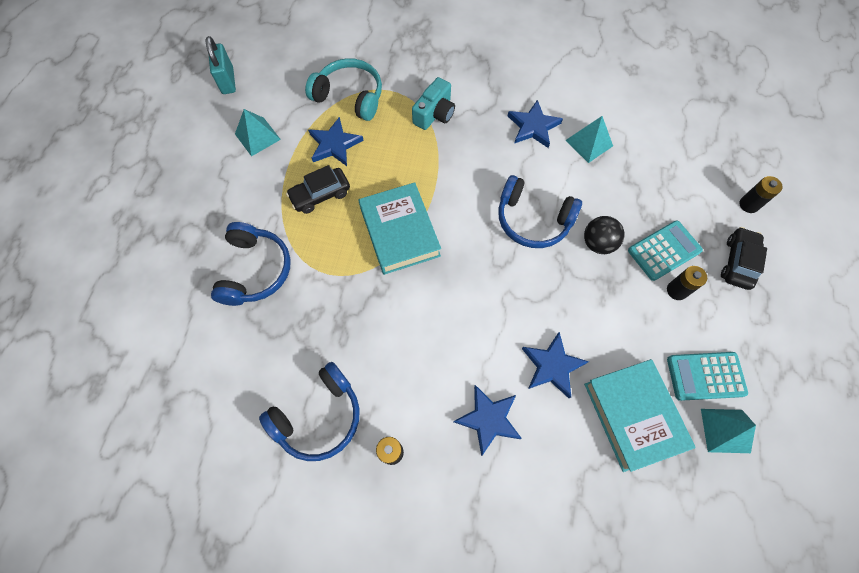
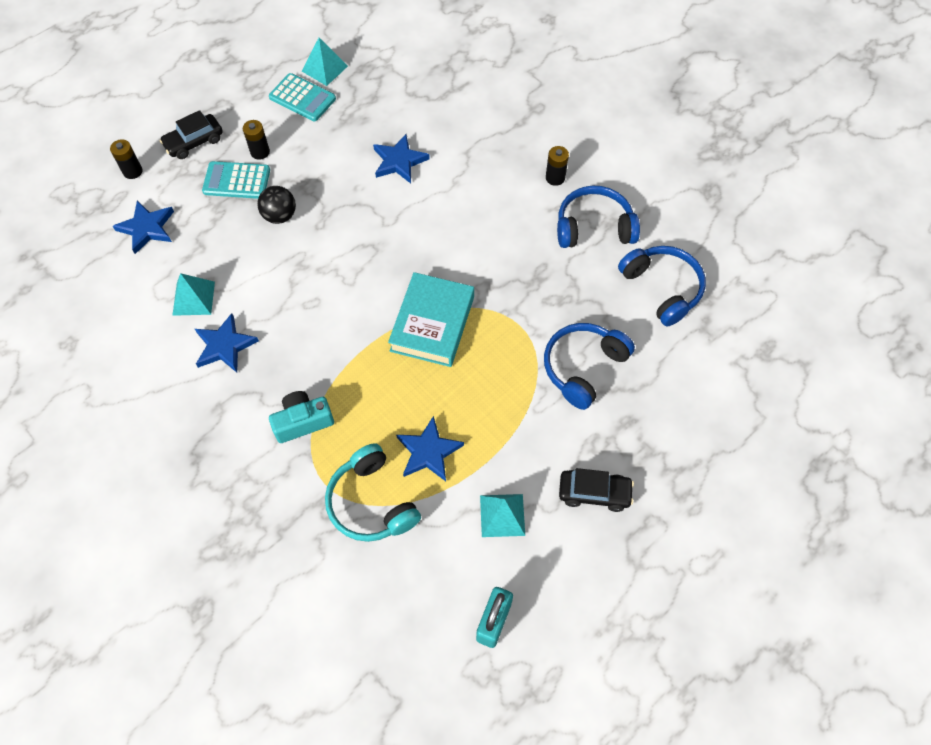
camera: 145 degrees left, 5 degrees down
(320, 195) = (479, 404): black car -> black car (594, 493)
(488, 419) = (472, 158): blue star -> blue star (147, 228)
(533, 220) = (311, 264): blue headphones -> blue headphones (662, 288)
(633, 415) = (373, 106): turquoise book -> none

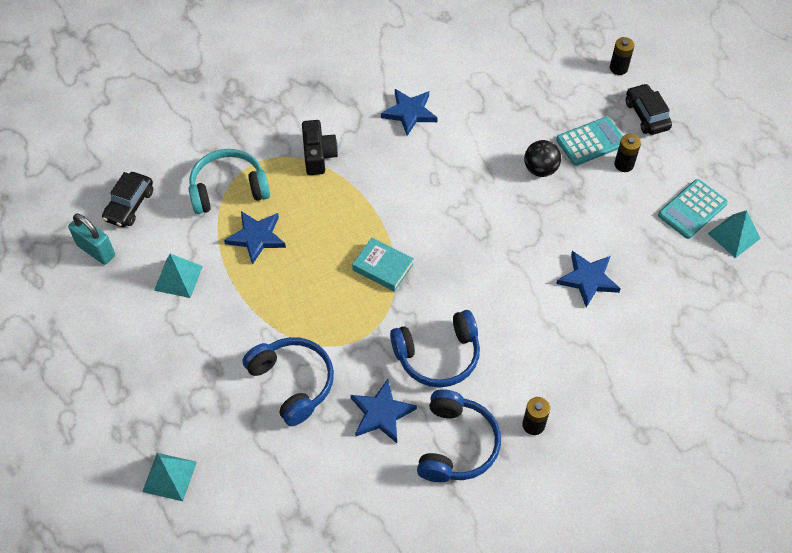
camera: 105 degrees right, 5 degrees down
(147, 228) = (549, 73): blue star -> blue star (381, 413)
(193, 298) = (465, 97): turquoise pyramid -> turquoise pyramid (169, 476)
(237, 181) = (591, 142): turquoise calculator -> turquoise calculator turned 45 degrees clockwise
(303, 421) = (318, 155): turquoise camera -> black camera
(432, 323) = (383, 267): turquoise book -> turquoise book, size x0.60
(594, 493) = (167, 354): black car -> black car (129, 205)
(662, 288) = (358, 489): blue headphones -> blue headphones (438, 355)

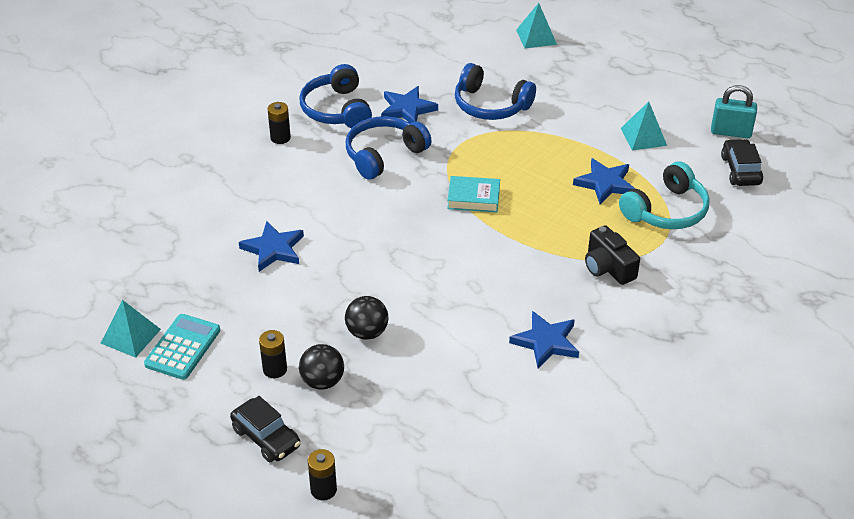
camera: 155 degrees right, 15 degrees down
(591, 142) = (322, 381): turquoise calculator -> black ball

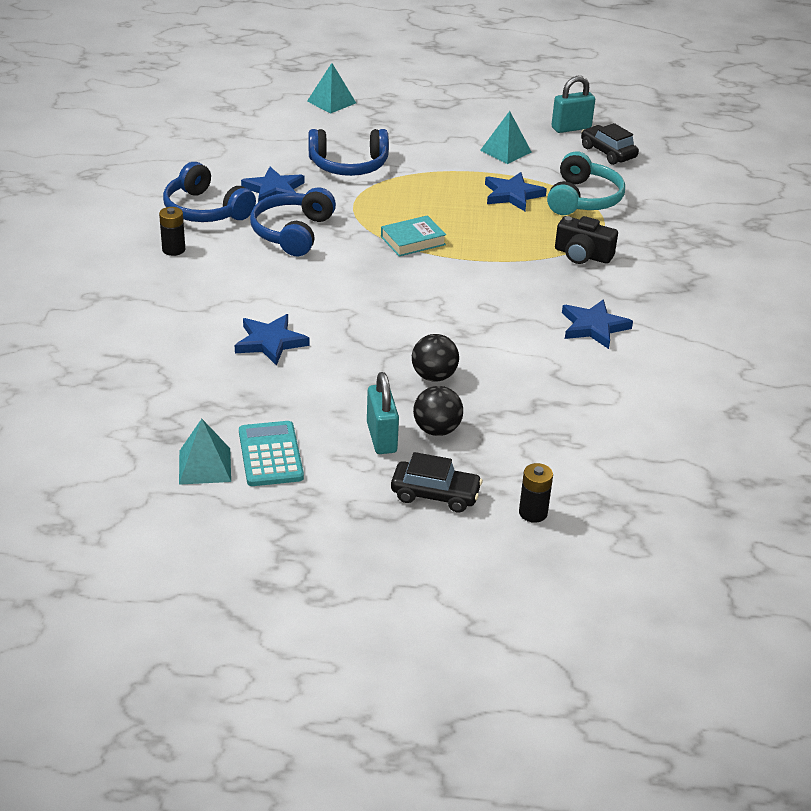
camera: 35 degrees left, 5 degrees down
(275, 369) = (381, 437): black battery -> turquoise padlock

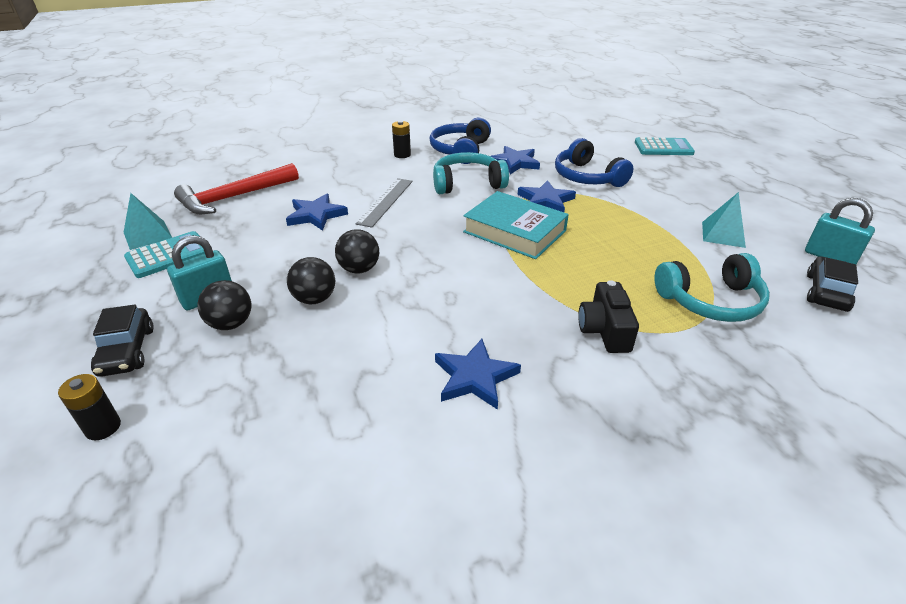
camera: 65 degrees right, 0 degrees up
(165, 389) = (235, 197): none -> red hammer
(282, 292) = (385, 201): none -> grey ruler
(293, 233) = (467, 183): blue headphones -> turquoise headphones
(331, 102) = (663, 148): turquoise pyramid -> turquoise calculator
(404, 341) = (359, 269): none -> black ball
(413, 241) = (514, 231): turquoise book -> turquoise book, size x1.66
(512, 195) = (655, 258): blue star -> blue star (545, 201)

